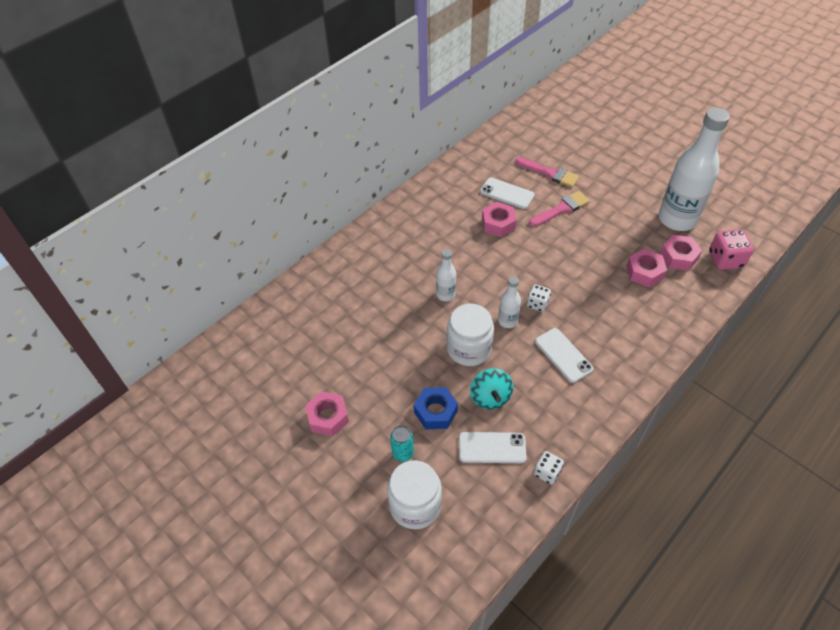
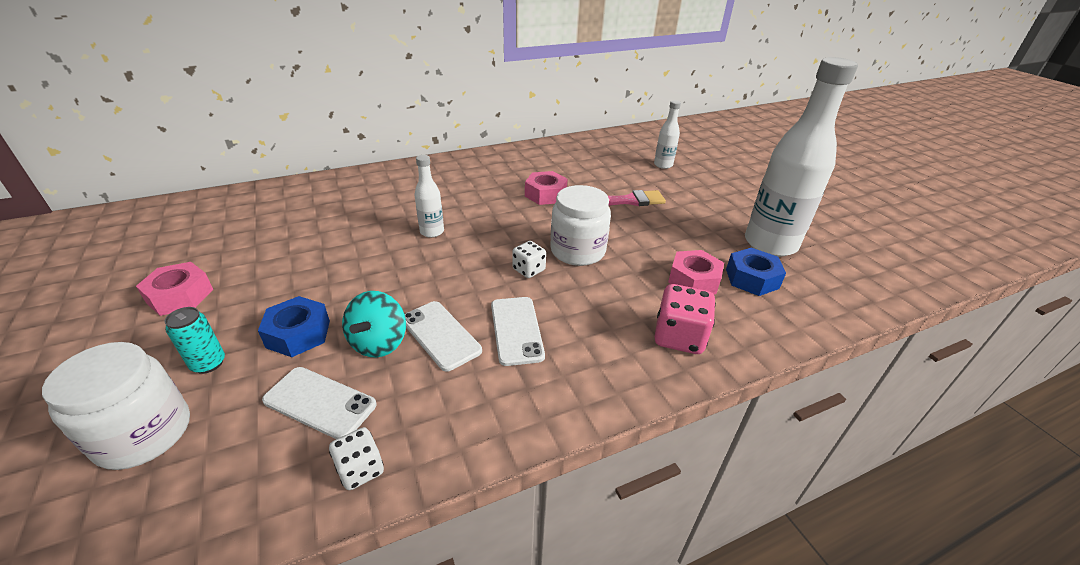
camera: 20 degrees right, 15 degrees down
(469, 348) = (406, 285): white jar -> white jar (577, 251)
(507, 193) = (576, 176): white phone -> white phone (440, 335)
(507, 321) = (478, 274): white bottle -> white bottle (663, 165)
(550, 173) = (636, 173): pink brush -> none
(678, 257) = (752, 278): pink nut -> blue nut
(725, 259) = (822, 300): pink dice -> pink dice (679, 337)

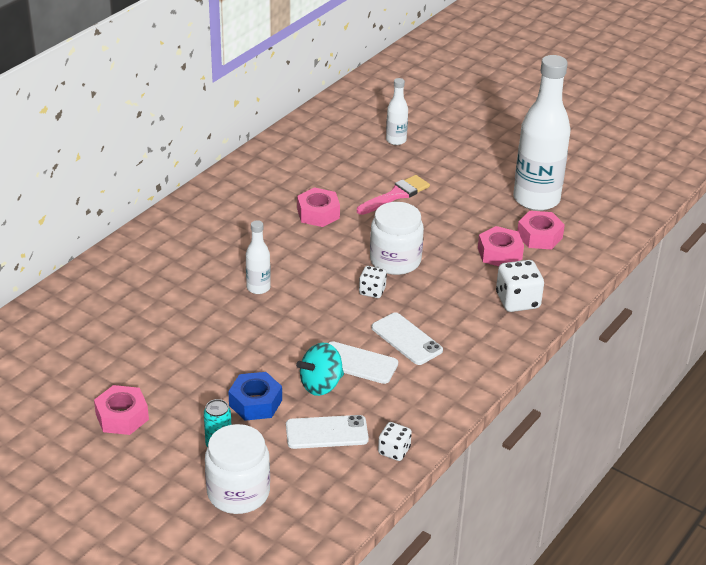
camera: 30 degrees left, 0 degrees up
(379, 343) = (321, 385): turquoise spinning top -> turquoise spinning top turned 75 degrees clockwise
(679, 337) = (517, 301): pink dice -> white dice
(752, 278) = (539, 236): blue nut -> pink nut

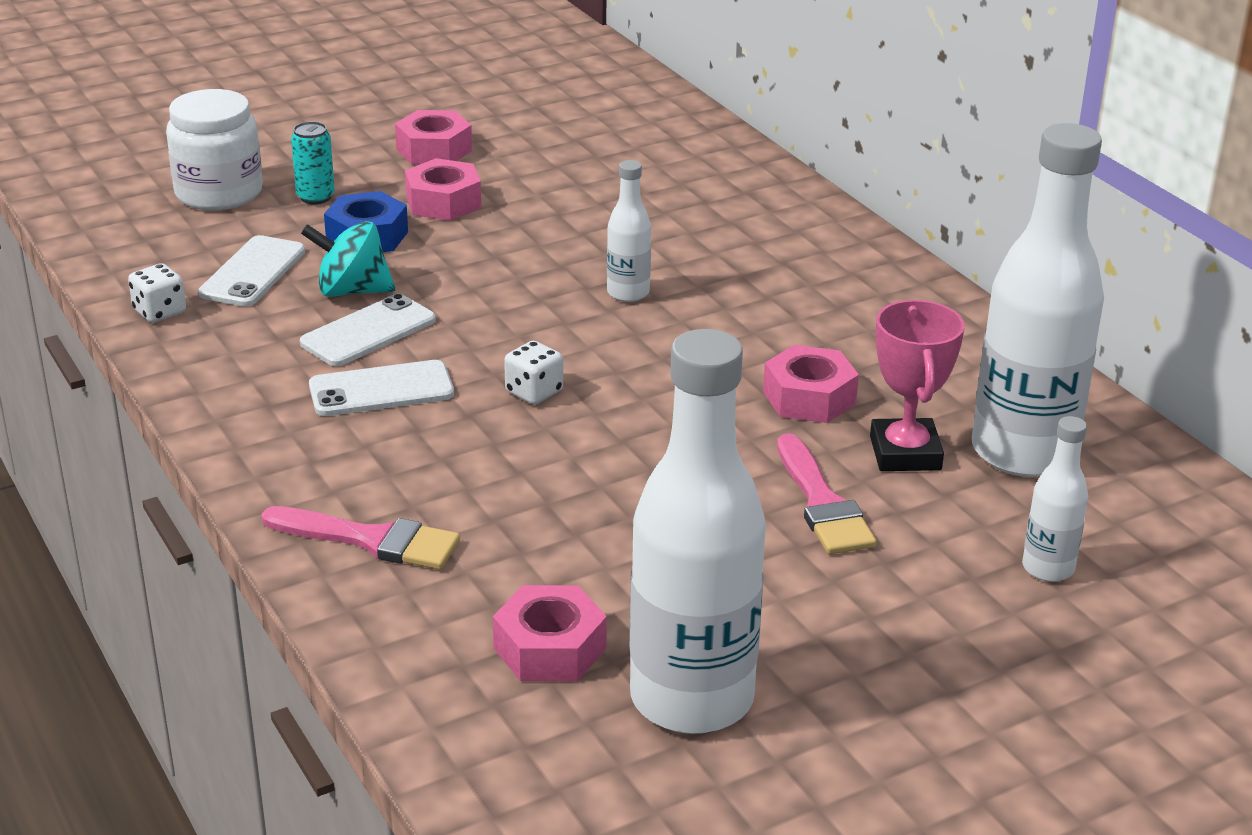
camera: 115 degrees right, 5 degrees down
(321, 155) = (1023, 452): none -> white bottle
(321, 385) = (352, 291): turquoise spinning top -> turquoise spinning top turned 75 degrees counterclockwise
(343, 182) = (905, 453): none -> pink trophy
(395, 260) = (603, 440): white jar -> none
(499, 253) = (532, 571): pink nut -> pink nut (443, 202)
(517, 301) = (371, 540): white dice -> pink brush

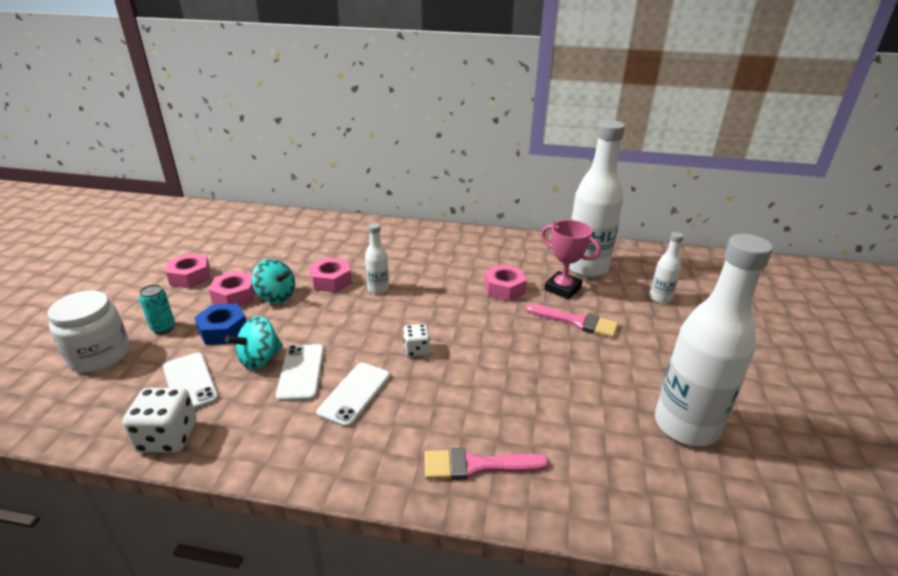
camera: 50 degrees left, 0 degrees up
(159, 312) = (168, 437): white dice -> white dice, size x1.63
(371, 540) = (476, 465): pink brush -> pink brush turned 150 degrees counterclockwise
(488, 229) = (276, 296): none -> turquoise spinning top
(550, 648) = (618, 450): pink nut -> pink nut (331, 281)

